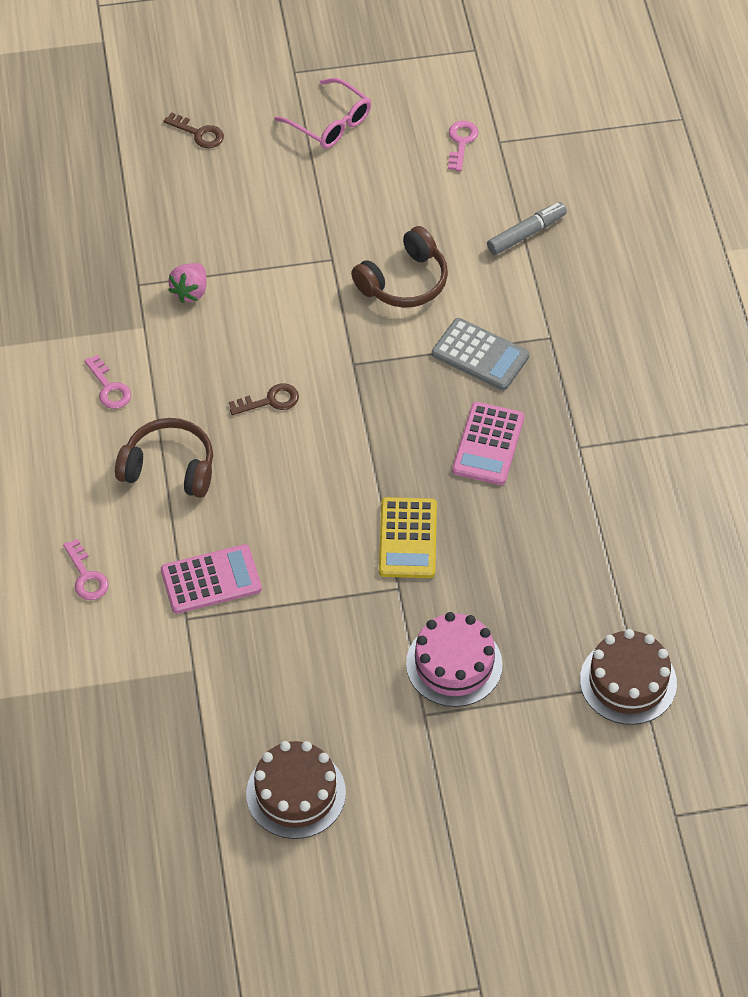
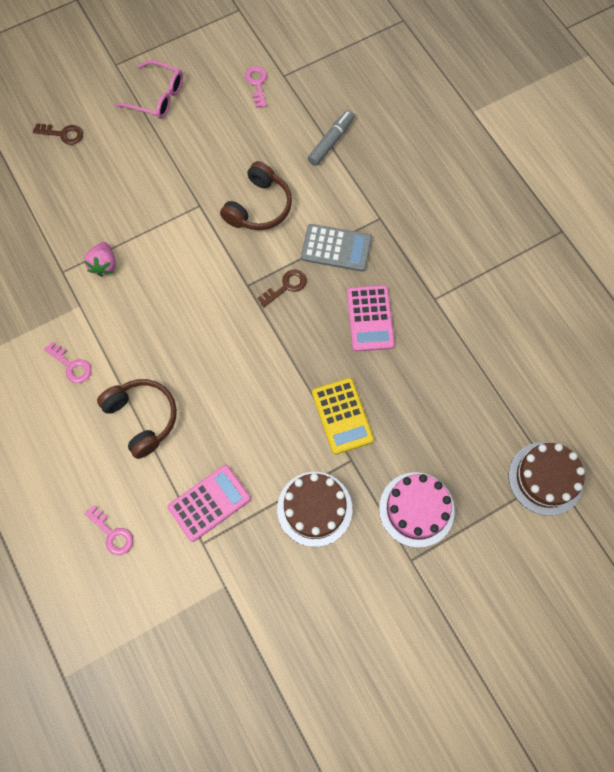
camera: 20 degrees left, 15 degrees up
(169, 468) = (142, 418): brown headphones -> brown headphones turned 60 degrees clockwise
(270, 401) = (197, 336): brown key -> brown key (286, 286)
(296, 793) = (342, 665): brown cake -> brown cake (314, 508)

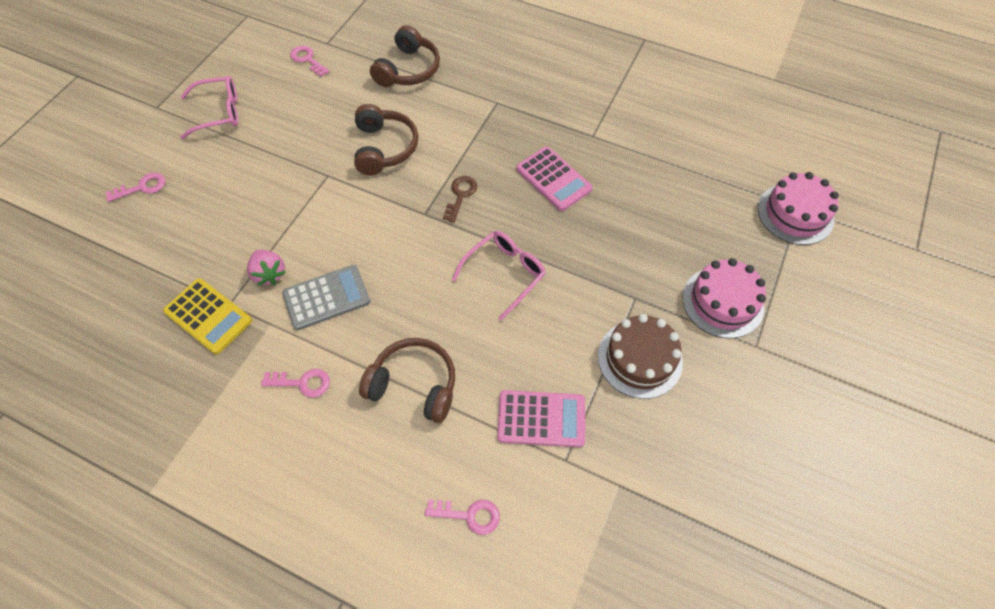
camera: 35 degrees left, 10 degrees down
(63, 134) = (142, 187): brown key -> pink key
(209, 503) = (541, 418): pink calculator -> pink calculator turned 75 degrees clockwise
(269, 375) = (505, 274): none -> pink glasses
(331, 141) = (408, 69): grey marker -> brown headphones
(336, 248) = (479, 143): grey calculator -> grey calculator (326, 297)
(342, 416) = (597, 267): yellow calculator -> yellow calculator (208, 316)
(545, 478) = (795, 214): brown cake -> pink cake

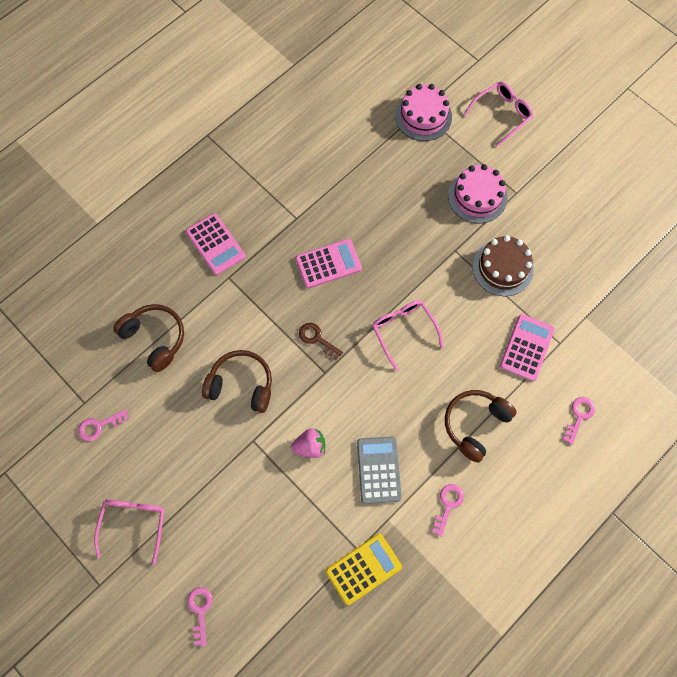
camera: 70 degrees left, 10 degrees up
(269, 274) = (339, 511): pink strawberry -> pink strawberry (310, 446)
(528, 82) = (215, 244): none -> pink calculator
(858, 297) = (502, 114): none -> pink glasses

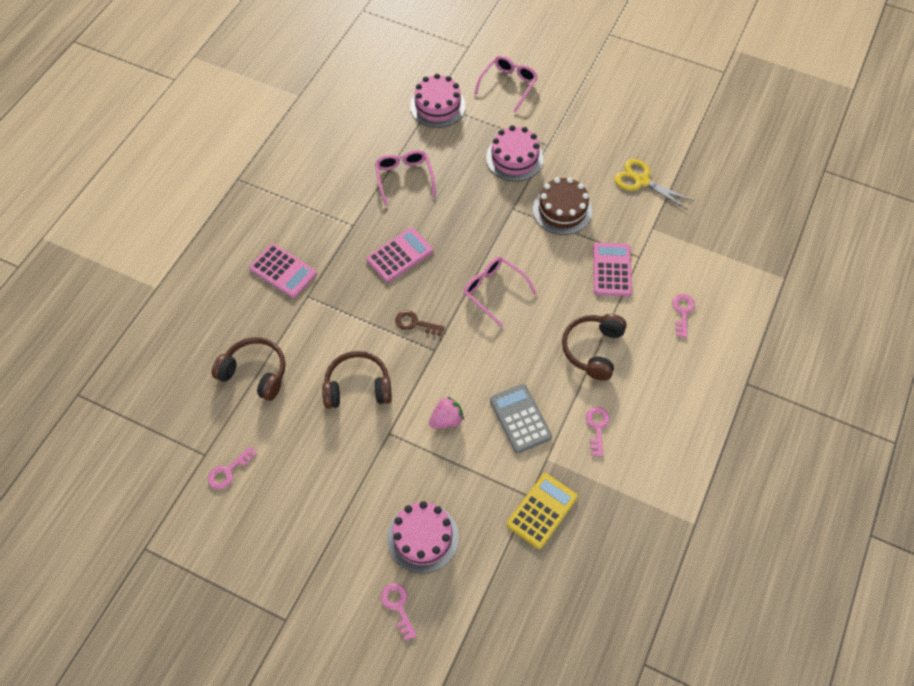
camera: 20 degrees left, 10 degrees down
(134, 524) = (299, 550): pink glasses -> pink glasses (404, 178)
(246, 553) = (423, 537): none -> pink cake
(595, 262) = (641, 181): none -> yellow scissors

